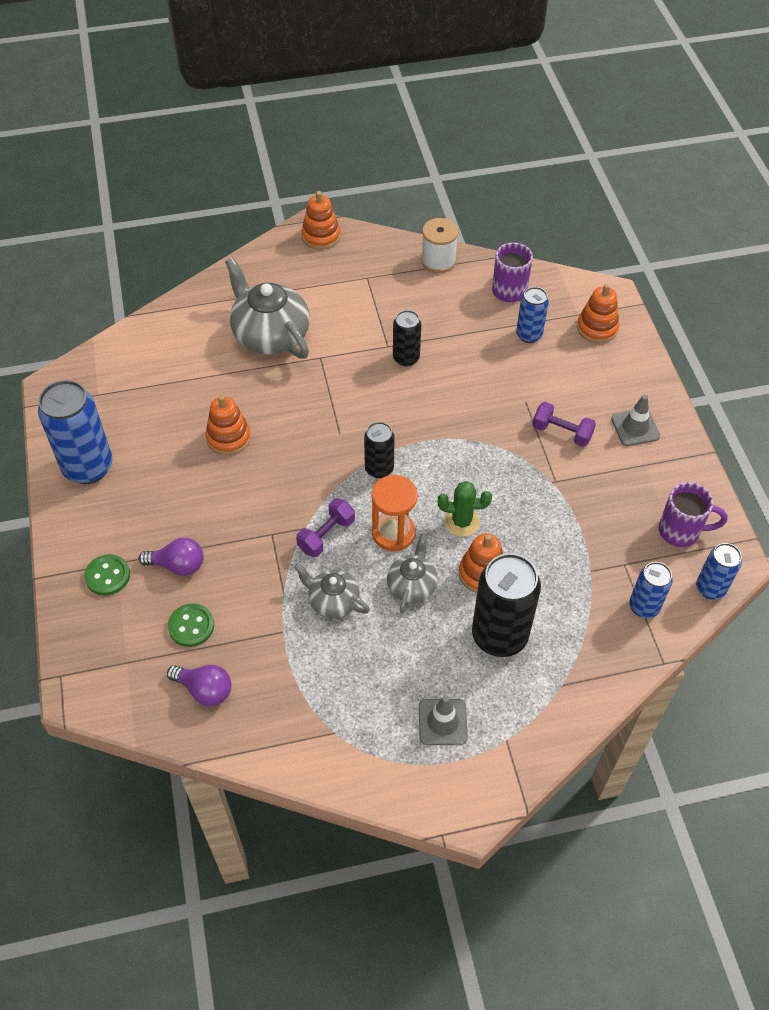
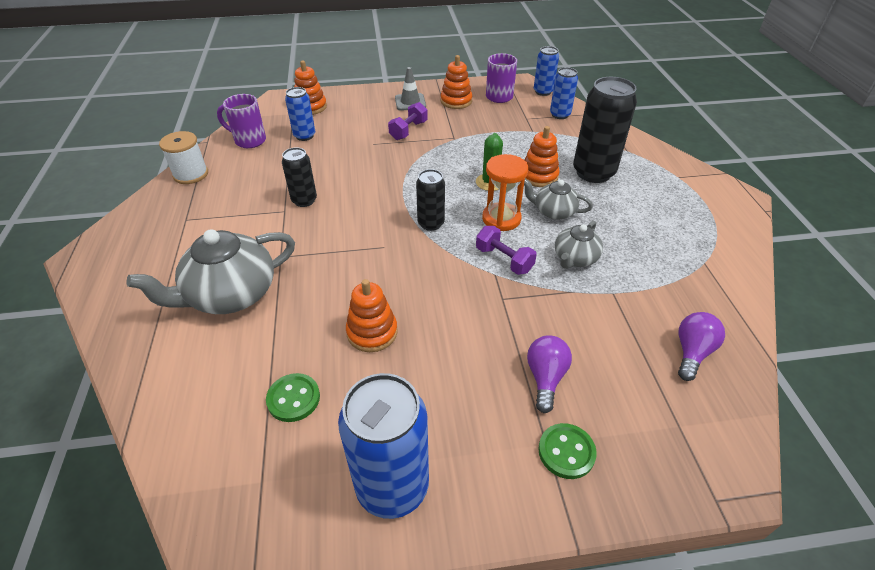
camera: 85 degrees left, 10 degrees down
(191, 626) = (621, 364): green button -> green button (293, 398)
(321, 236) = (101, 249): orange stacking toy -> orange stacking toy (456, 101)
(442, 722) = (674, 204): grey traffic cone -> none

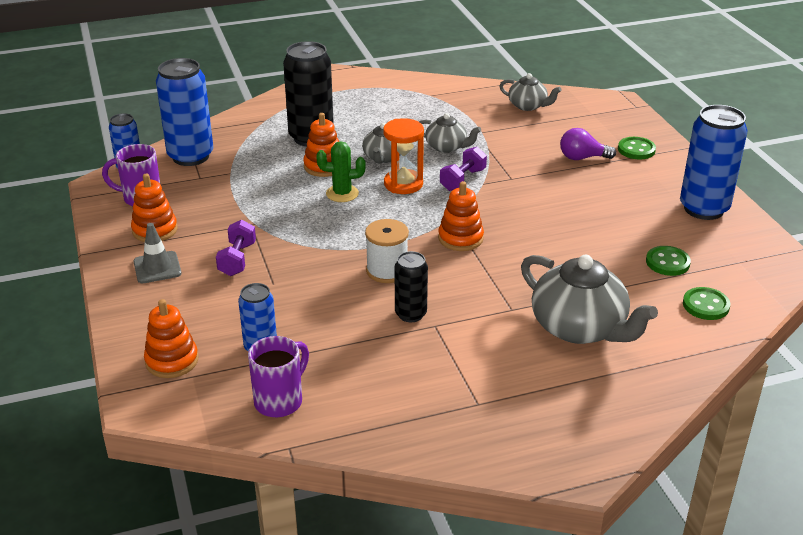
camera: 100 degrees left, 10 degrees down
(191, 174) = (380, 434): white spool -> white spool (387, 271)
(204, 409) = (705, 305): none -> green button
(249, 140) = (280, 401): purple mug -> purple mug turned 150 degrees counterclockwise
(372, 332) = (581, 236): orange stacking toy -> orange stacking toy (460, 238)
(408, 130) = (237, 259): purple dumbbell -> purple dumbbell turned 75 degrees clockwise
(431, 223) = (424, 222): black can -> none
(560, 115) = (190, 156): blue can -> blue can, size x1.78
(692, 352) = (528, 106): purple light bulb -> grey teapot

